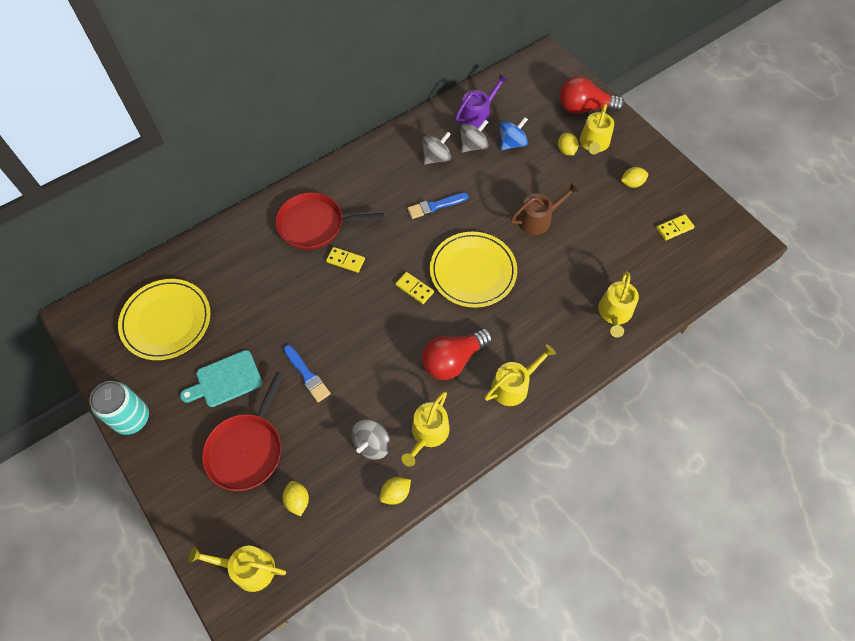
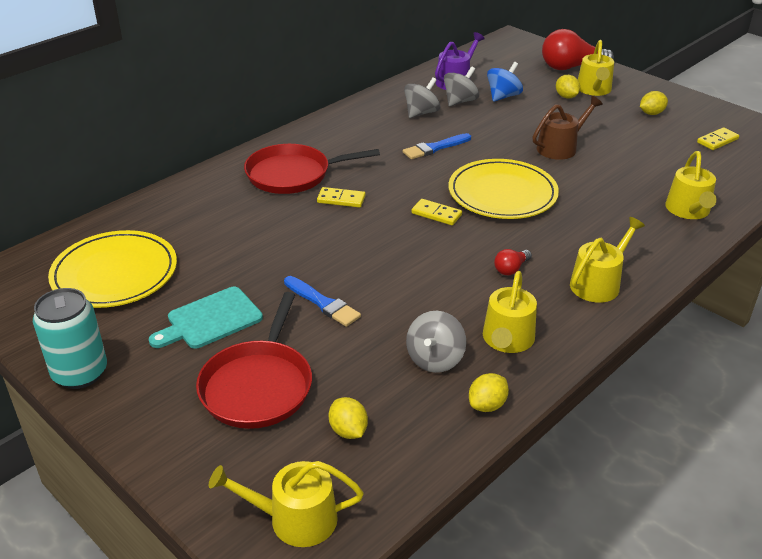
camera: 10 degrees left, 25 degrees down
(453, 360) = (511, 269): red light bulb -> red light bulb, size x0.47

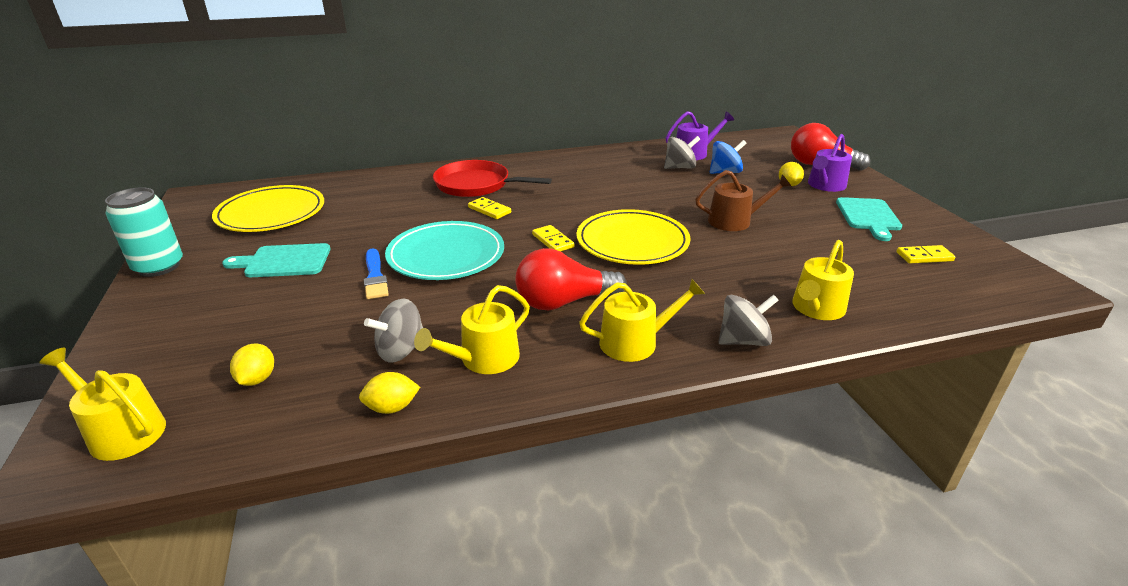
camera: 30 degrees right, 5 degrees down
(258, 385) = (247, 318): red pan -> none
(360, 259) = (446, 255): none -> turquoise plate
(421, 113) = (634, 168): grey spinning top -> grey spinning top (743, 340)
(435, 148) = (614, 194): blue brush -> none
(511, 269) = (564, 302): red light bulb -> red light bulb, size x2.15
(594, 90) = (825, 185): yellow watering can -> purple watering can
(651, 113) = (868, 216): yellow lemon -> turquoise cutting board

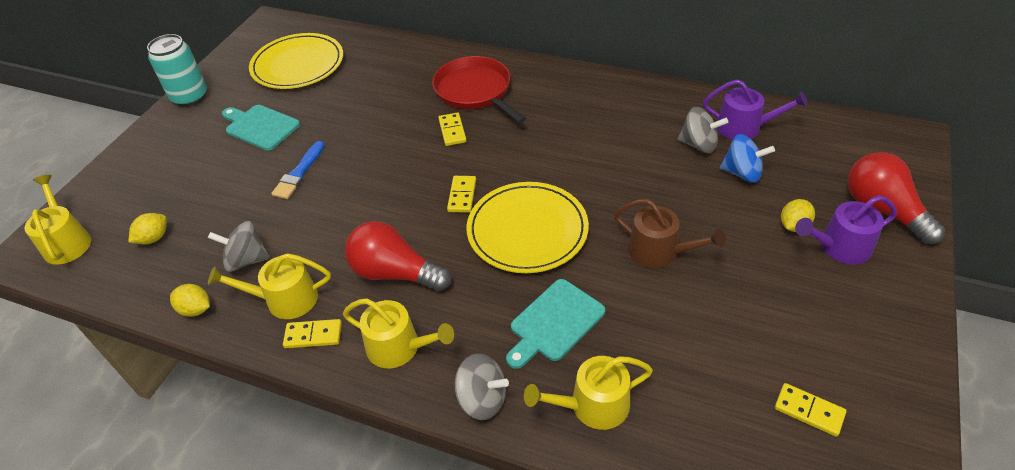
camera: 40 degrees right, 15 degrees up
(446, 255) = (366, 173): turquoise plate -> none
(548, 369) = (313, 335): none -> yellow domino
(868, 216) = (826, 320): turquoise cutting board -> turquoise cutting board (554, 323)

